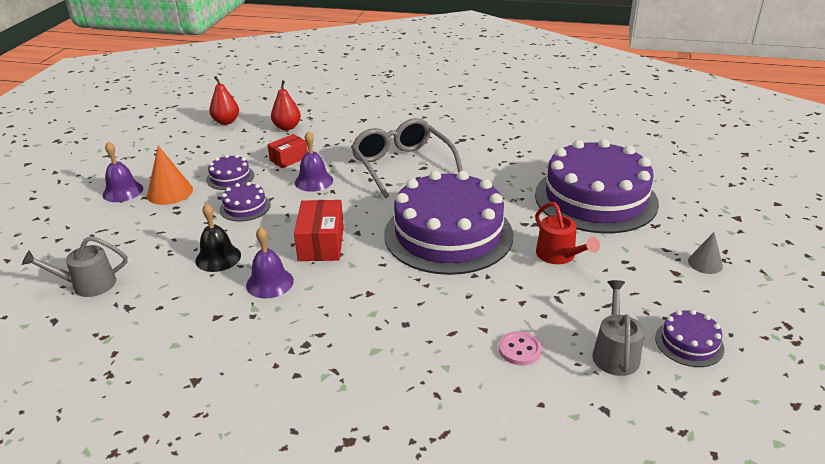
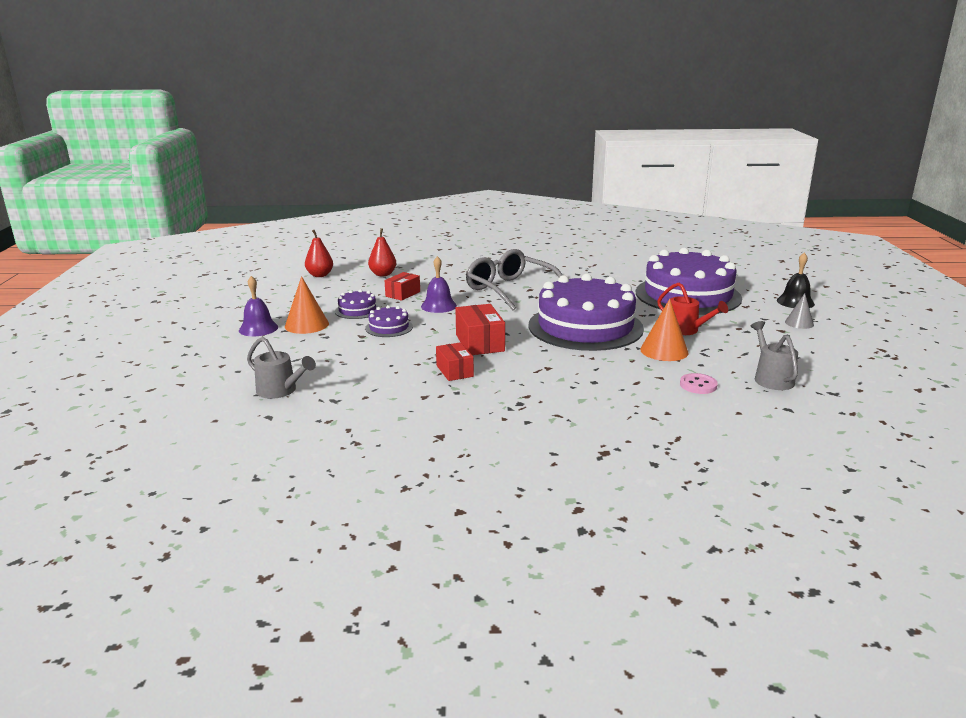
camera: 15 degrees left, 10 degrees down
(87, 285) = (281, 391): grey watering can -> grey watering can turned 120 degrees counterclockwise
(218, 258) = (392, 361): black bell -> black bell (795, 302)
(269, 283) = (454, 371): purple bell -> red box
(514, 286) = (664, 351): none -> orange cone
(689, 343) = (821, 367): purple cake -> none

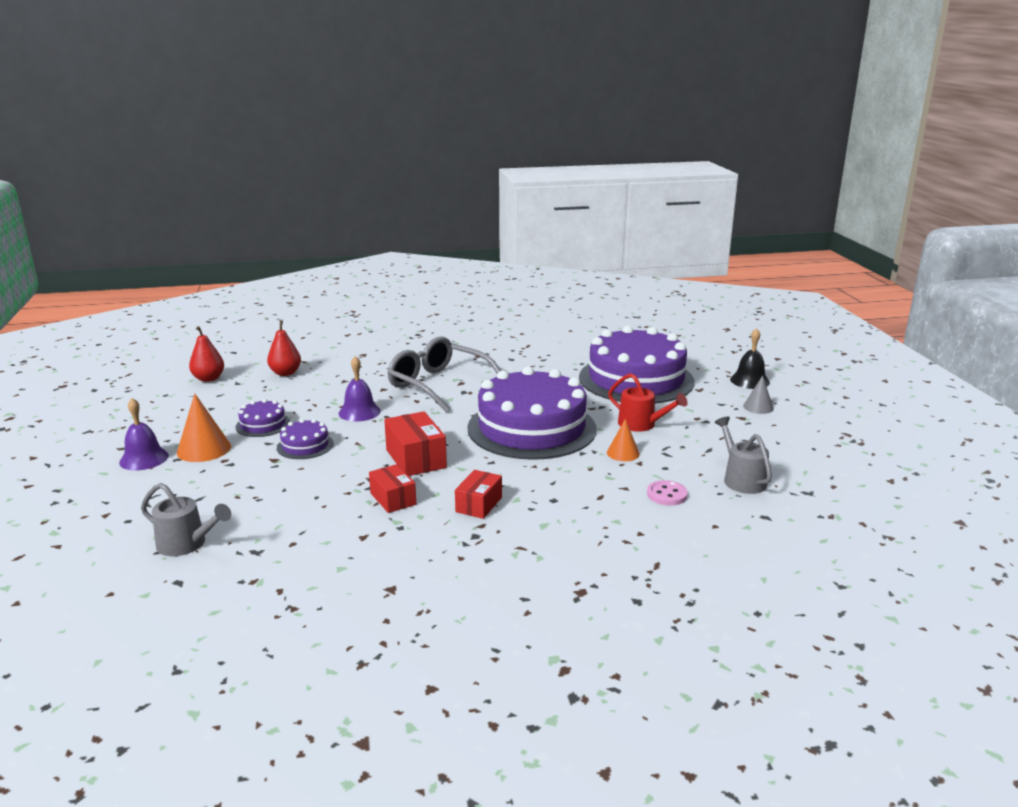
camera: 10 degrees left, 0 degrees up
(403, 294) = (314, 398): red box -> red box (479, 504)
(664, 351) = (623, 453): orange cone -> orange cone, size x0.62

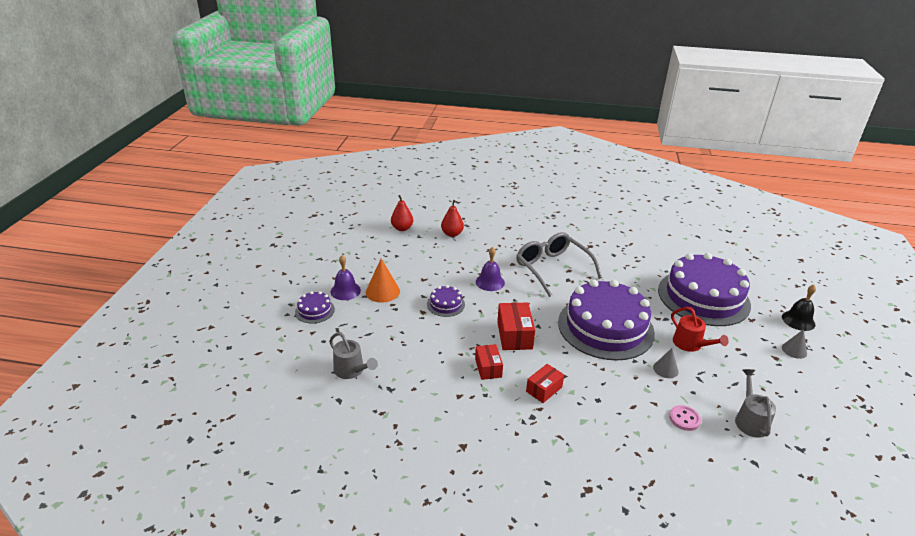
camera: 20 degrees right, 10 degrees up
(263, 424) = (424, 278): purple cake -> purple cake (315, 310)
(623, 453) = (665, 369): orange cone -> grey cone

